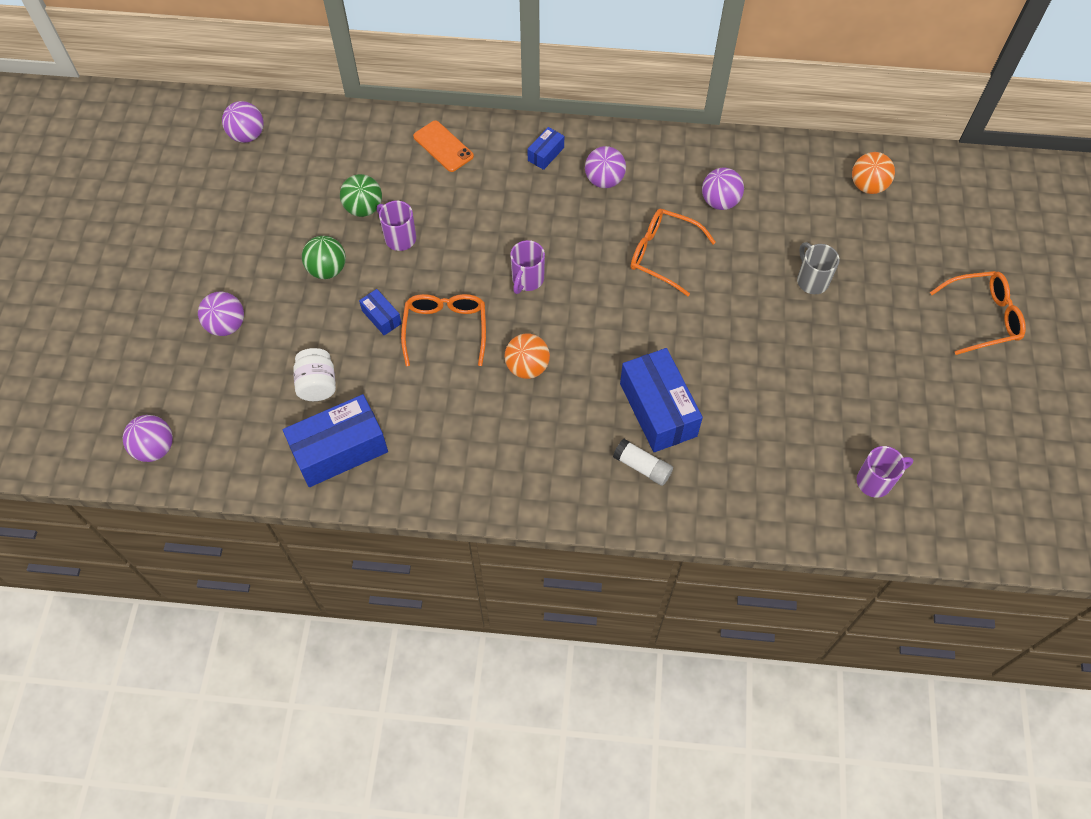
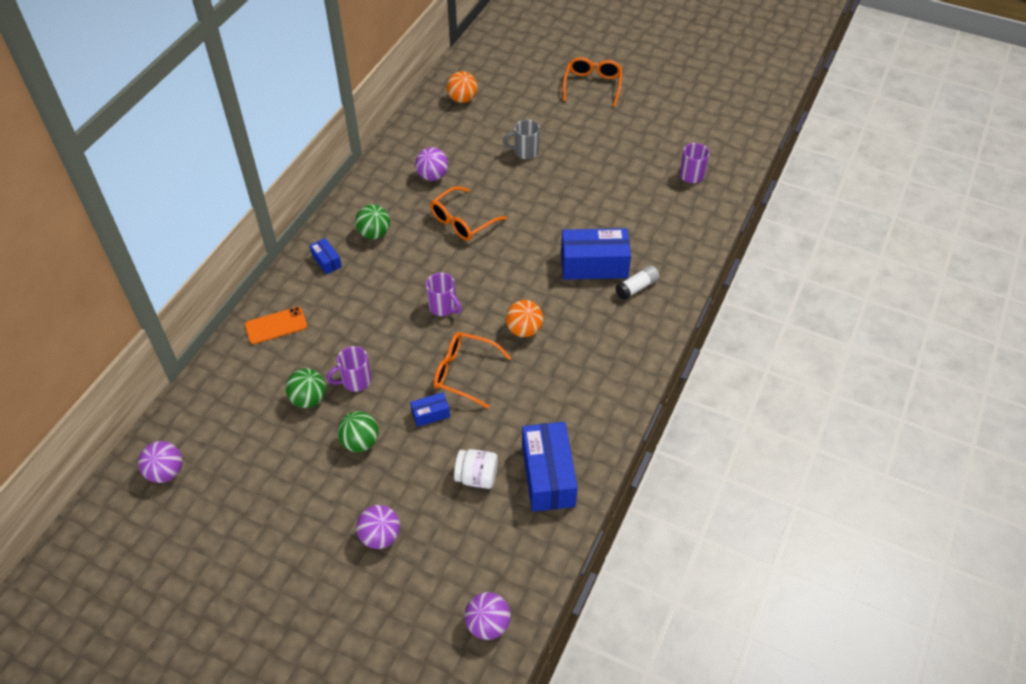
camera: 70 degrees left, 10 degrees down
(604, 180) = (374, 233): purple ball -> green ball

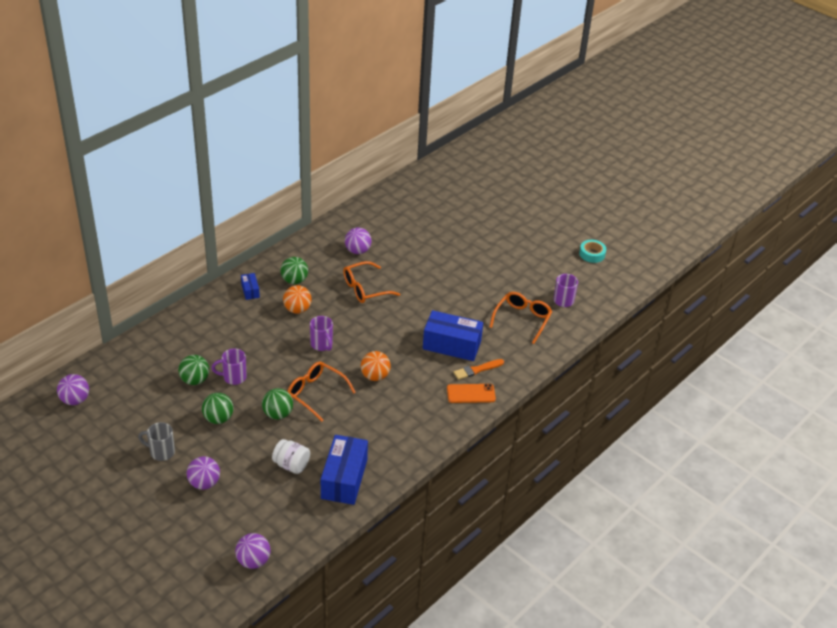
camera: 15 degrees right, 10 degrees down
(276, 325) = (193, 325): orange phone -> orange phone (471, 394)
(430, 414) = (278, 414): blue box -> green ball
(462, 99) = (407, 201): orange ball -> orange ball (297, 309)
(525, 152) = (438, 251): grey mug -> grey mug (161, 452)
(592, 85) = (517, 215): orange glasses -> orange glasses (522, 319)
(636, 287) = (477, 370): white glue stick -> orange brush
(695, 111) = (592, 254): none -> turquoise tape

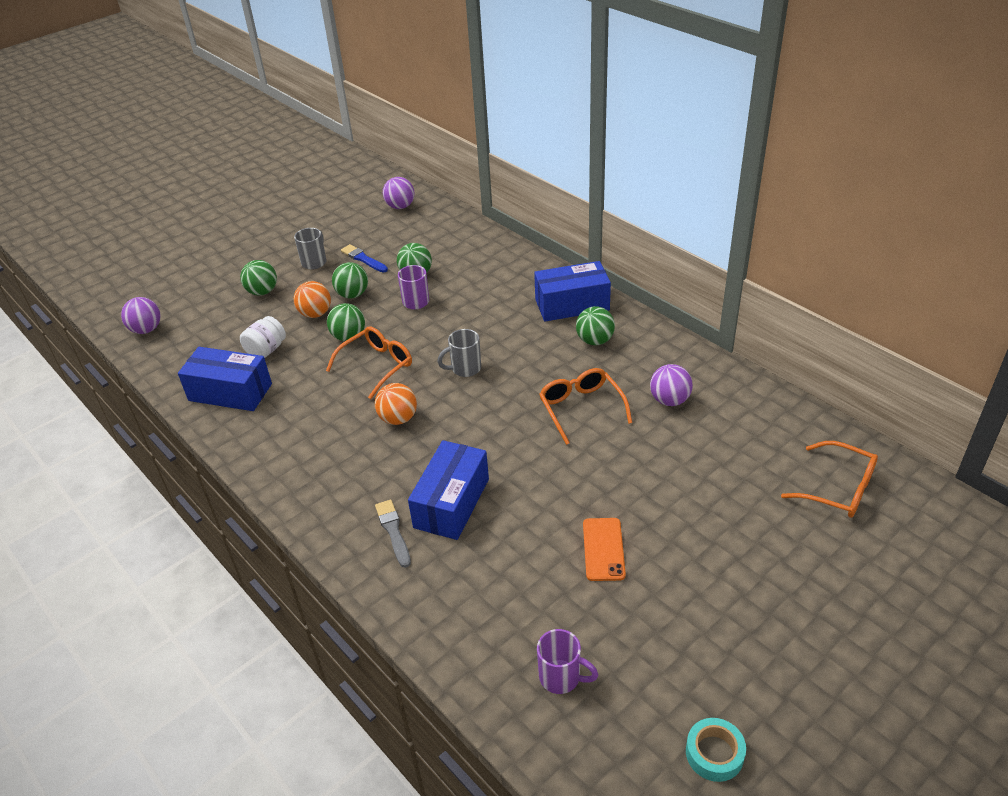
camera: 100 degrees right, 0 degrees up
(163, 417) = (363, 259): none -> blue brush
(204, 483) = (262, 292): purple ball -> green ball
(250, 291) = (572, 305): blue box -> blue box, size x2.10
(297, 309) = (535, 345): orange ball -> orange ball (315, 314)
(322, 345) = (465, 369): purple mug -> grey mug
(471, 394) = (344, 521): orange phone -> orange phone (603, 549)
(477, 370) = (393, 531): orange brush -> grey brush
(522, 319) = (508, 603): orange glasses -> orange glasses (839, 489)

